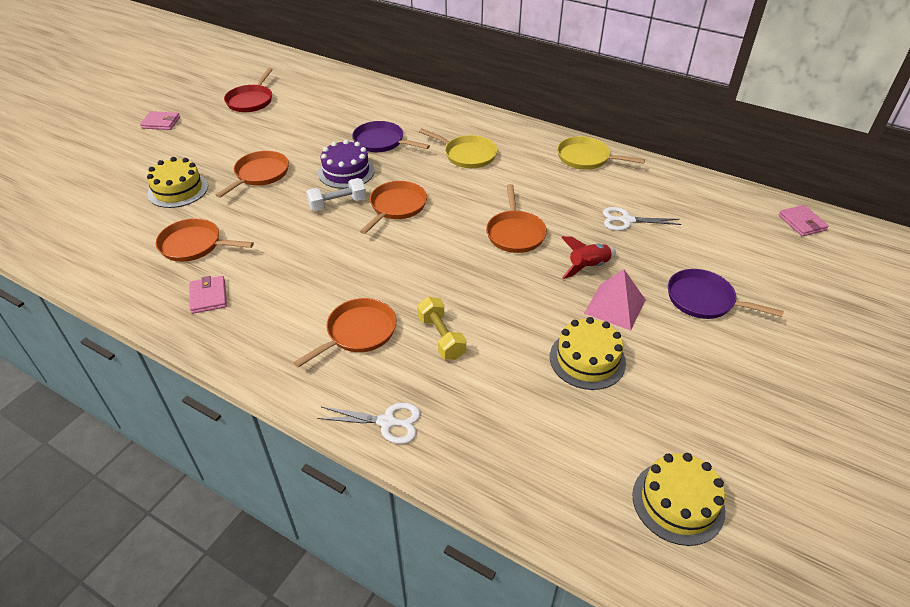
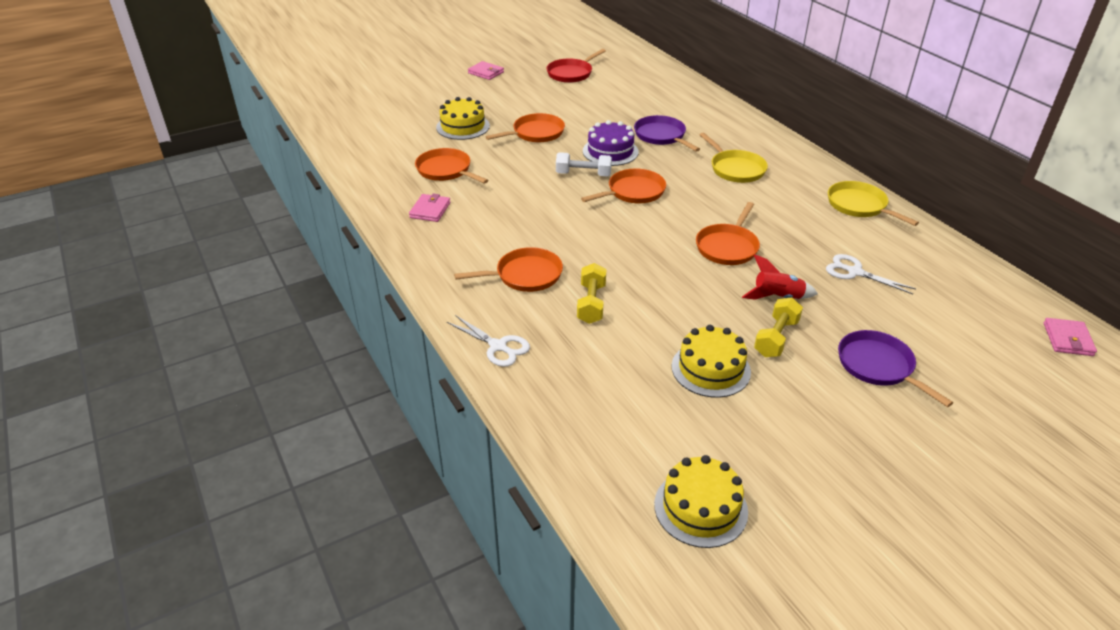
camera: 30 degrees right, 5 degrees down
(615, 306) = (776, 338): pink pyramid -> yellow dumbbell

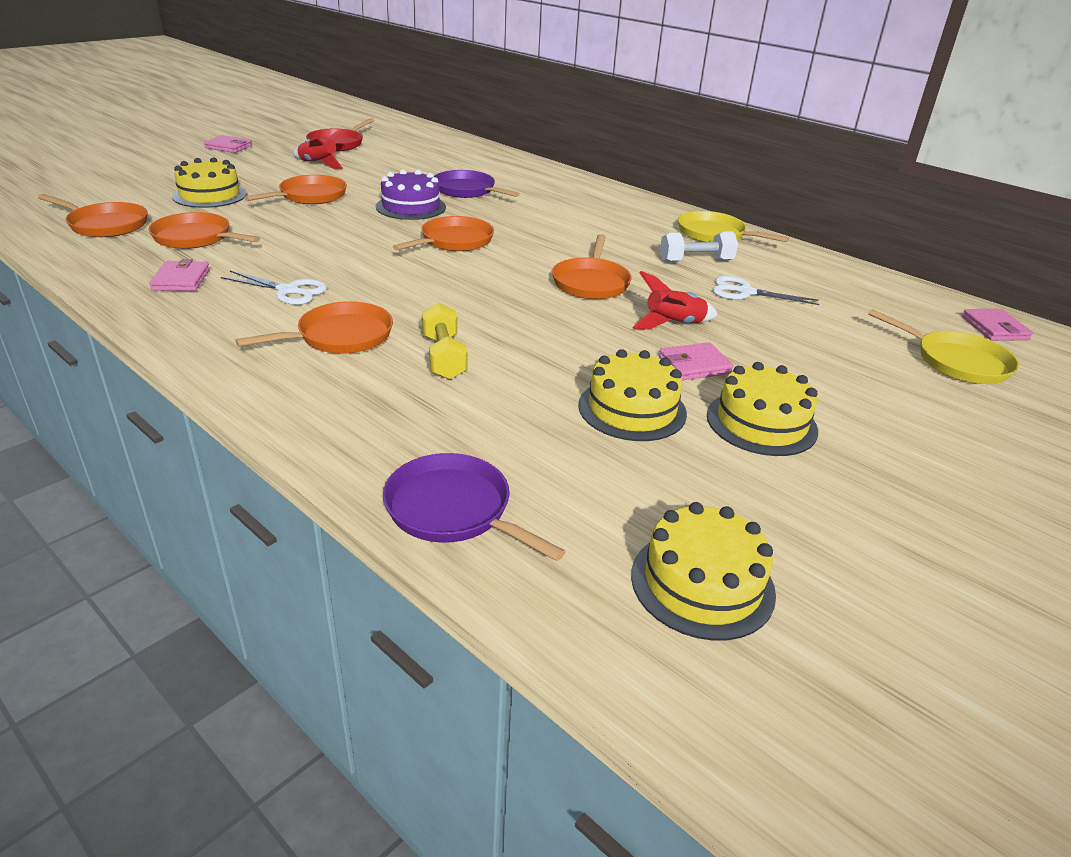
camera: 20 degrees left, 5 degrees down
(388, 151) = (105, 225): none -> orange pan
(498, 346) = (324, 423): white scissors -> white scissors (288, 291)
(550, 97) = (319, 164): none -> red rocket
(583, 174) = (385, 229): white dumbbell -> white dumbbell (696, 261)
(735, 169) = (564, 213): yellow pan -> yellow pan (956, 362)
(776, 338) = (694, 365): yellow dumbbell -> pink wallet
(804, 397) = (761, 423): none -> yellow cake
(878, 366) = (825, 378): purple pan -> purple pan (454, 510)

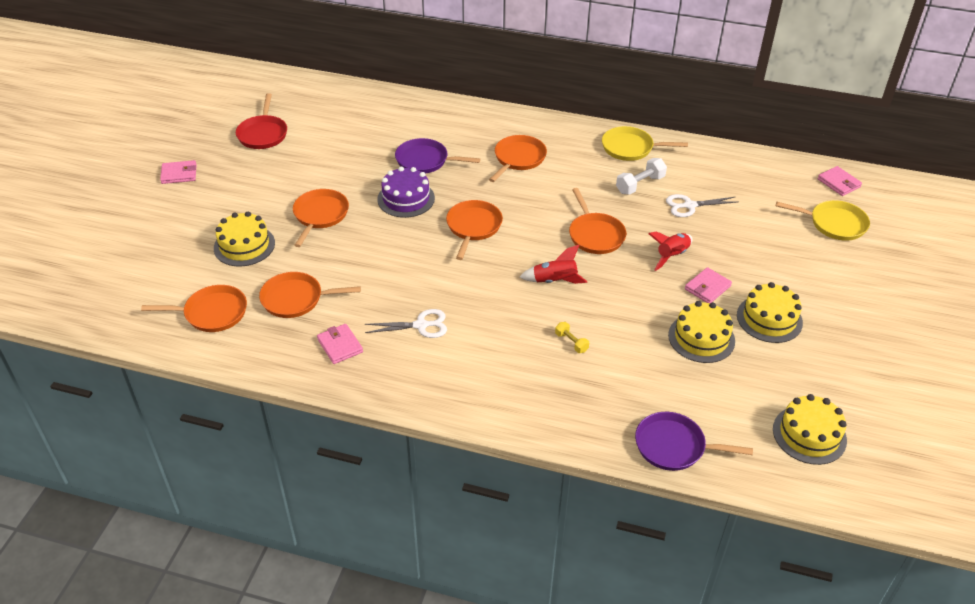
camera: 25 degrees left, 10 degrees up
(319, 164) = (280, 170): red rocket -> red rocket (555, 281)
(340, 336) = (496, 352): orange pan -> orange pan (518, 159)
(444, 357) = (571, 342): yellow dumbbell -> yellow dumbbell, size x0.60

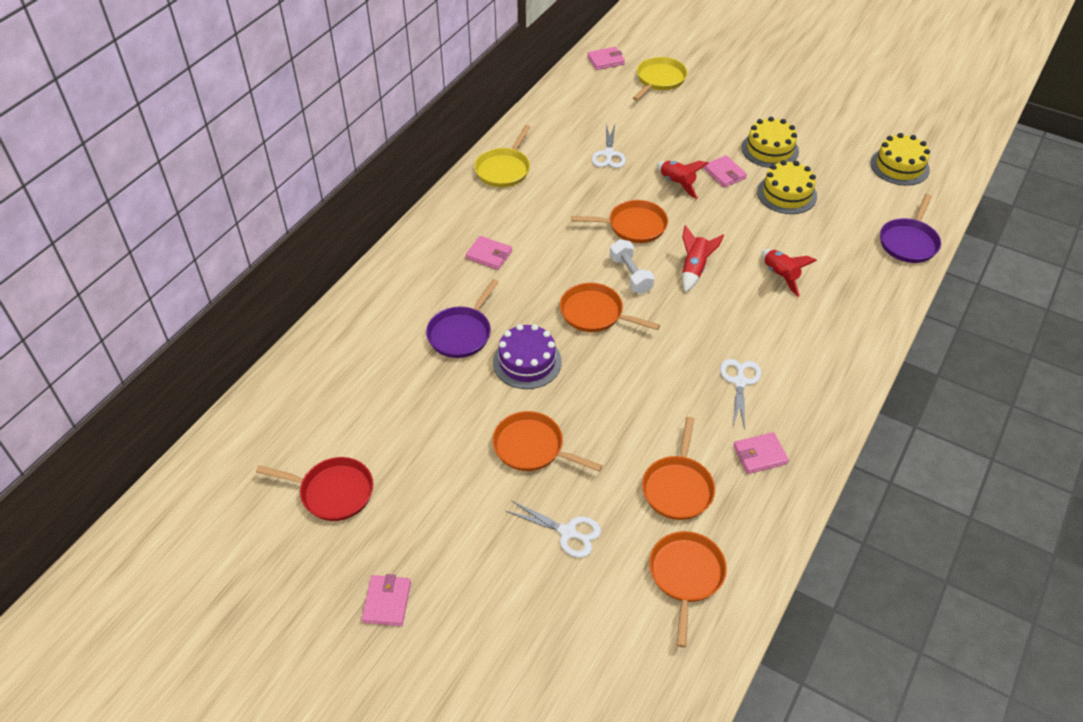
camera: 75 degrees left, 5 degrees up
(244, 245) = (567, 532): yellow cake -> white scissors
(518, 159) = (489, 255): orange pan -> pink wallet
(571, 342) = (780, 276): yellow dumbbell -> red rocket
(640, 185) = (566, 177): white dumbbell -> white dumbbell (630, 275)

